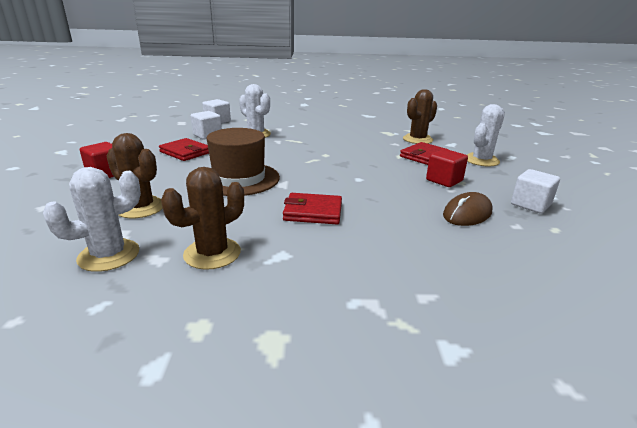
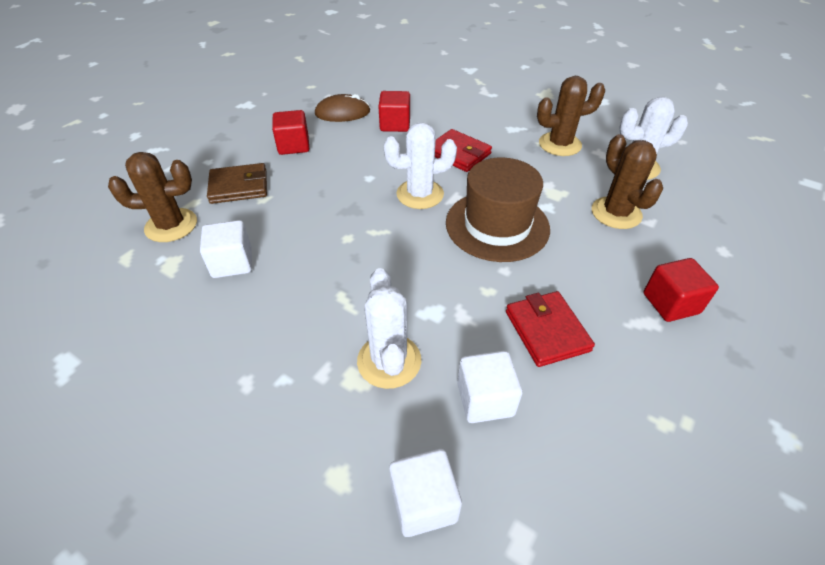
camera: 145 degrees left, 20 degrees up
(404, 218) = (395, 124): none -> red cube
(423, 156) = (239, 186): red wallet -> brown wallet
(481, 160) = (197, 156): white cactus -> white cactus (420, 194)
(530, 205) = (282, 103): white cube -> white cube (232, 263)

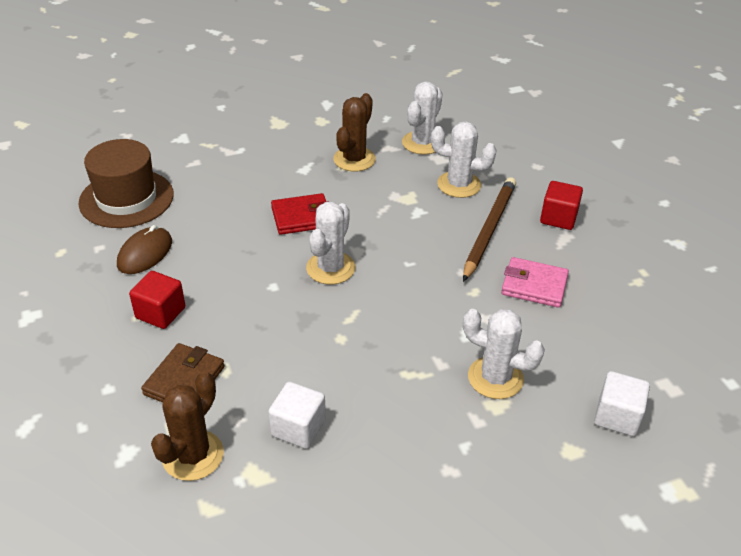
camera: 55 degrees left, 5 degrees down
(395, 124) = (211, 230): red cube -> none
(485, 399) = (564, 346): white cube -> none
(497, 225) = (412, 248): brown hat -> brown hat (126, 198)
(546, 331) = (534, 285): red wallet -> pink wallet
(583, 261) = (489, 230): none -> brown pencil
(616, 213) = (459, 185): brown cactus -> white cactus

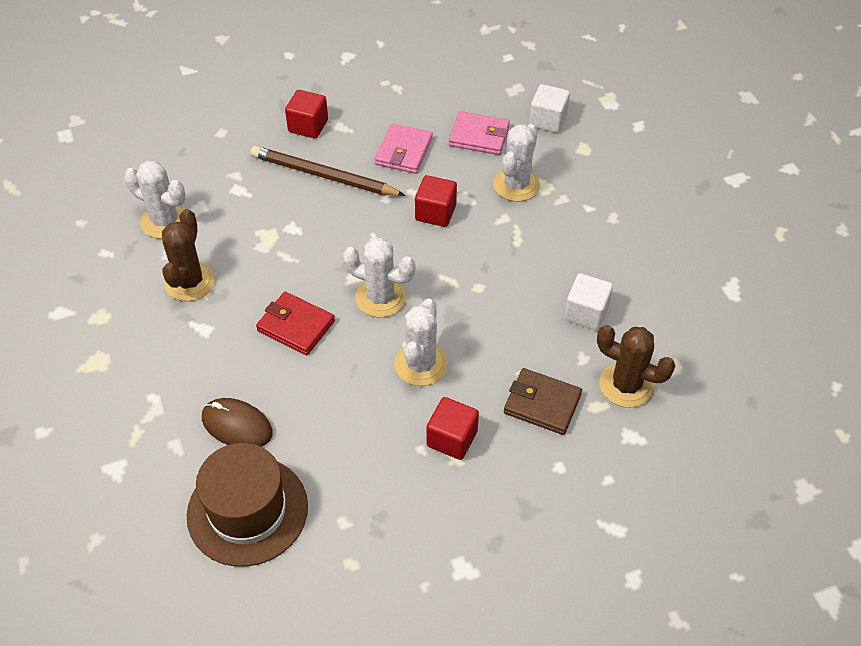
camera: 90 degrees left, 10 degrees up
(145, 253) = (355, 470): brown mouse -> brown mouse (237, 425)
(302, 217) = (296, 326): red wallet -> red wallet turned 45 degrees counterclockwise
(354, 159) = (190, 282): brown cactus -> brown cactus turned 75 degrees clockwise
(445, 308) = (435, 213): none -> red cube
(459, 185) = (248, 194): white cactus -> white cactus (421, 364)
(572, 348) = (479, 136): none -> pink wallet

